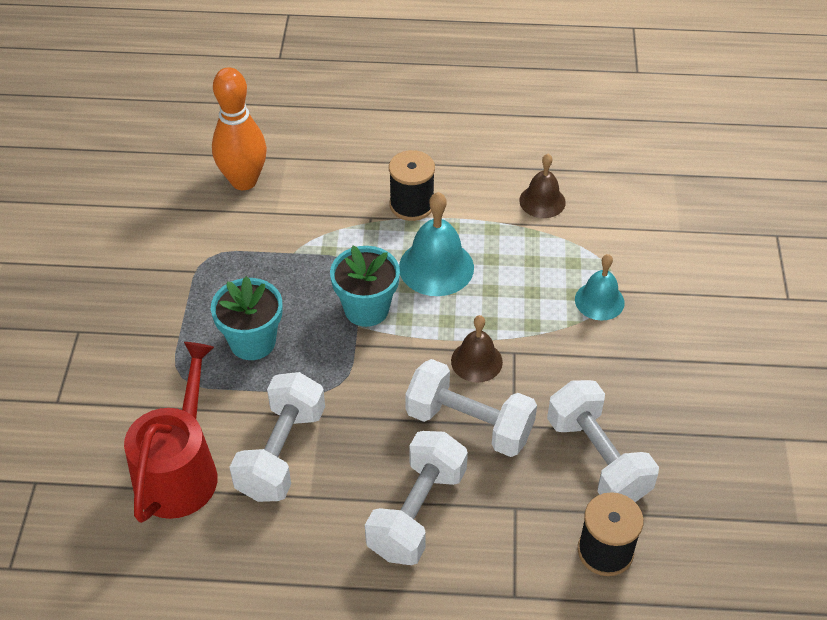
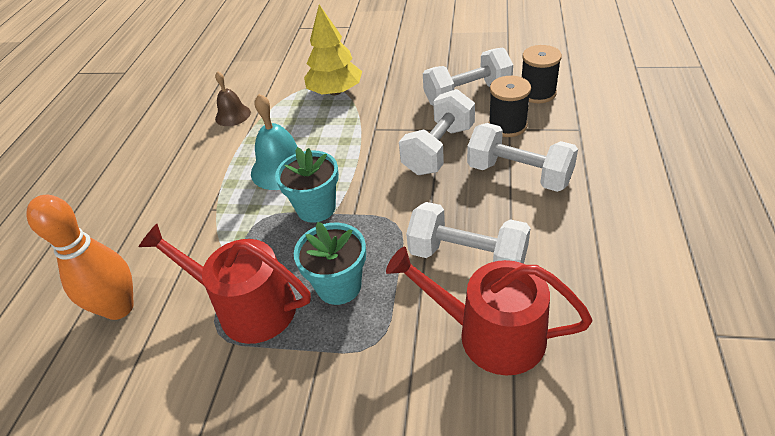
camera: 80 degrees left, 5 degrees down
(234, 274) = (248, 307): none -> red watering can
(412, 205) = (207, 183): black spool -> black spool (507, 125)
(476, 361) = (380, 146): brown bell -> none
(599, 301) = (335, 92): turquoise bell -> yellow tree

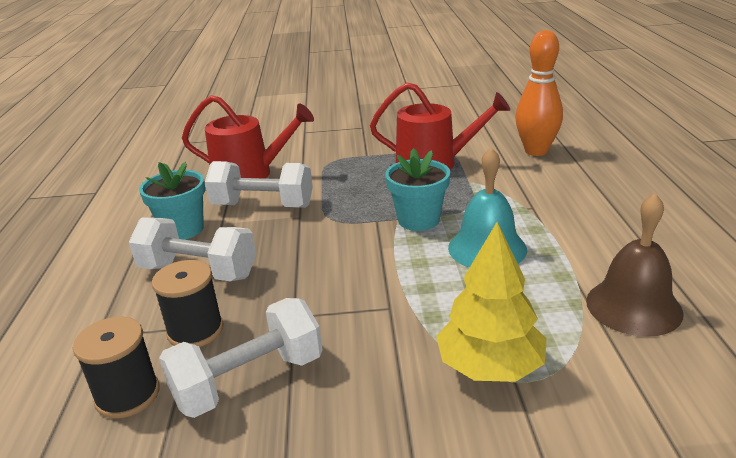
camera: 165 degrees right, 15 degrees down
(233, 115) = (633, 306): brown bell -> brown bell, size x1.55
(339, 286) = (368, 180): turquoise flower pot -> turquoise flower pot (183, 230)
(438, 149) = (293, 289): white dumbbell -> none

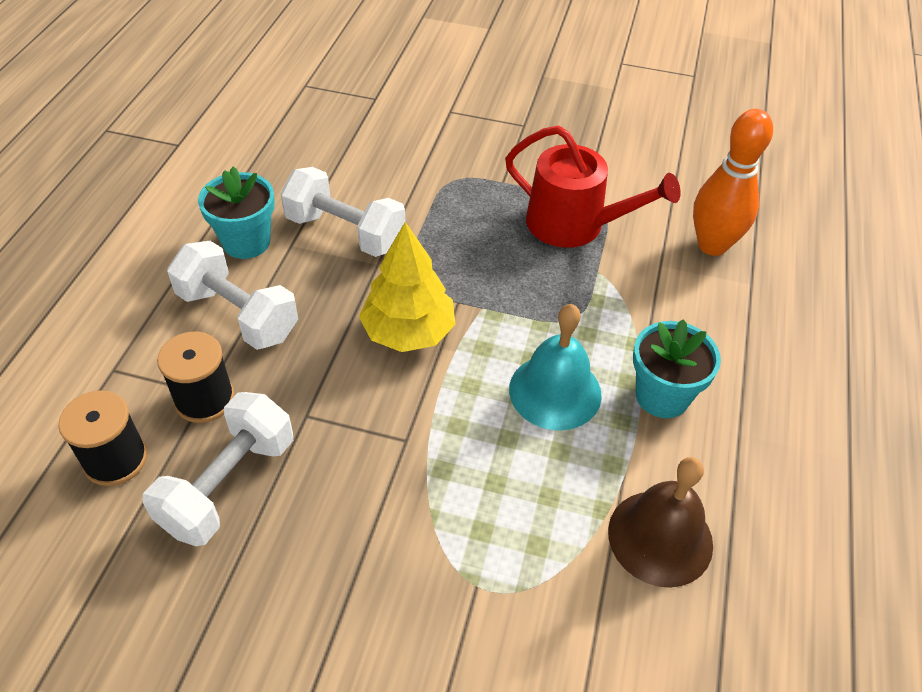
camera: 15 degrees right, 20 degrees up
(249, 174) = (353, 171): red watering can -> none
(249, 381) = (228, 485): white dumbbell -> white dumbbell turned 45 degrees counterclockwise
(418, 220) = (504, 318): turquoise flower pot -> turquoise flower pot (662, 396)
(490, 367) = (462, 558): yellow tree -> yellow tree (408, 331)

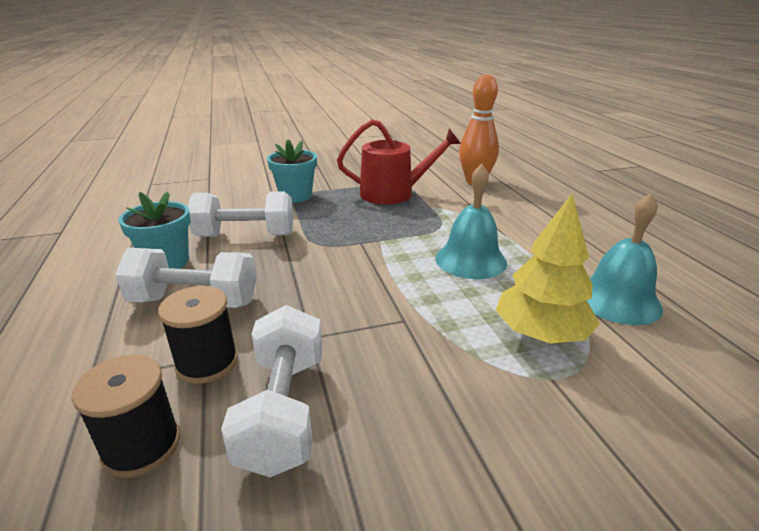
camera: 30 degrees left, 20 degrees down
(408, 331) = (343, 266): yellow tree -> yellow tree (541, 333)
(660, 537) = (617, 300): brown bell -> turquoise bell
(662, 396) = (530, 241): turquoise flower pot -> turquoise flower pot (295, 196)

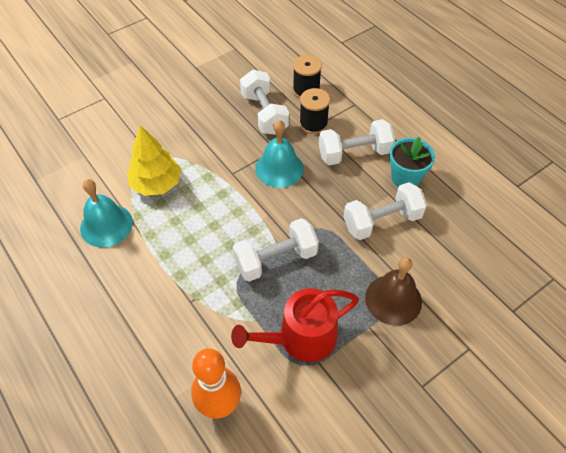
camera: 160 degrees right, 25 degrees up
(295, 196) = (393, 299): turquoise flower pot -> brown bell
(388, 232) = (276, 259): none -> white dumbbell
(470, 260) = (203, 241): turquoise bell -> turquoise bell (279, 168)

